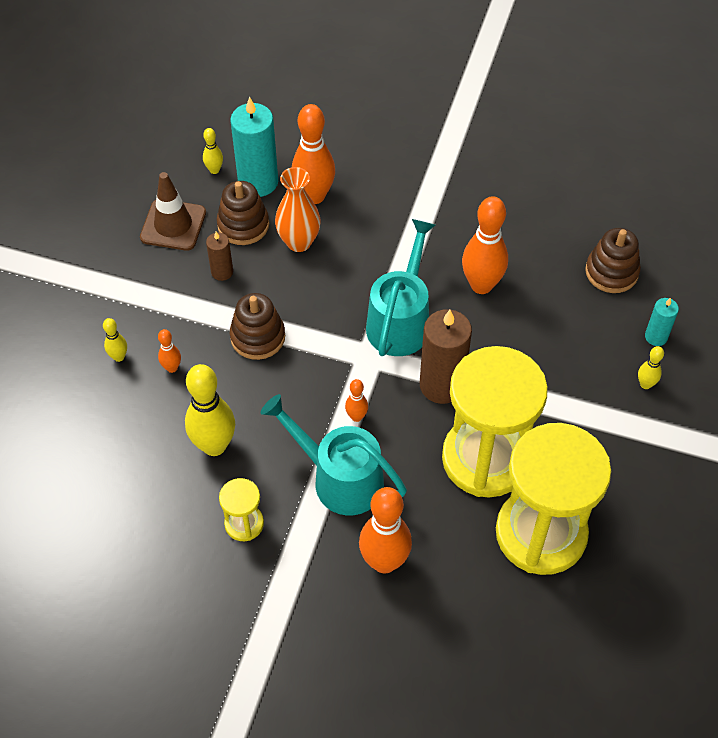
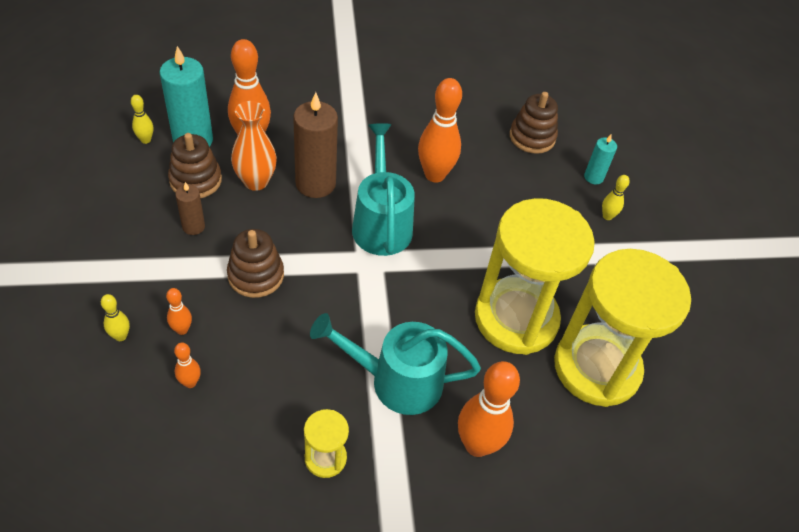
camera: 30 degrees left, 5 degrees down
(173, 225) = (125, 197): brown traffic cone -> none
(214, 445) = (259, 391): yellow bowling pin -> none
(356, 417) = (384, 319): orange bowling pin -> orange bowling pin (190, 382)
(441, 385) = (445, 267): brown candle -> brown candle (315, 183)

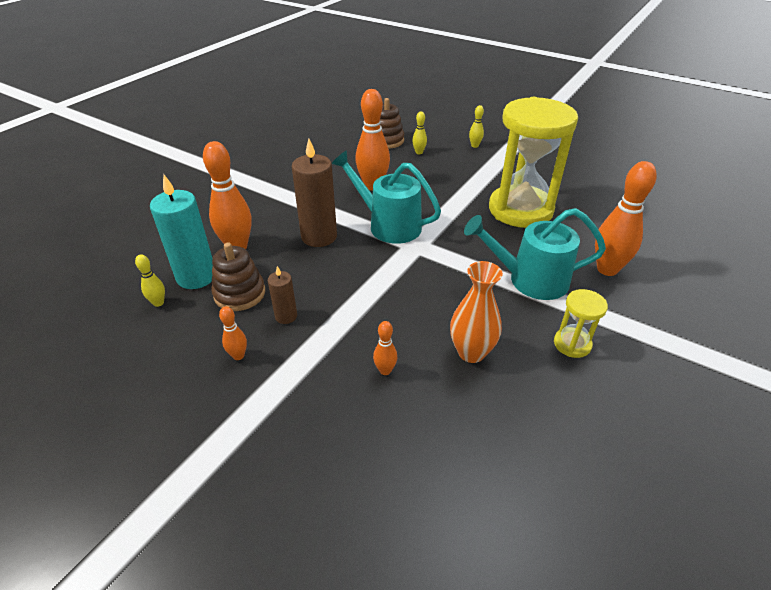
camera: 45 degrees left, 10 degrees down
(121, 336) = (355, 414): yellow bowling pin -> yellow bowling pin (419, 152)
(190, 382) = (443, 389): orange bowling pin -> orange bowling pin (238, 356)
(256, 181) = (281, 263): orange vase -> orange vase (471, 352)
(256, 275) = (372, 304): brown stacking toy -> none
(396, 381) = (529, 280): turquoise watering can -> turquoise watering can turned 45 degrees clockwise
(593, 177) = (441, 136): turquoise candle -> none
(596, 368) = (581, 199): yellow hourglass -> none

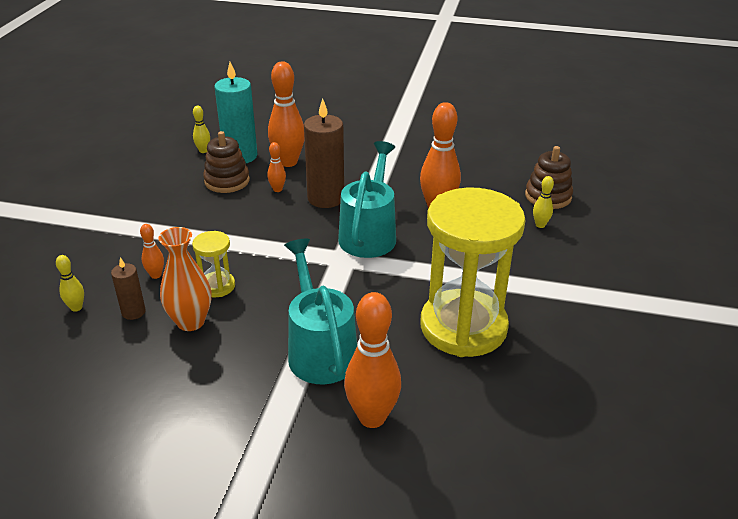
camera: 70 degrees right, 5 degrees down
(238, 356) = (156, 201): orange bowling pin -> orange bowling pin (277, 189)
(286, 316) = (207, 210): brown candle -> brown candle (133, 312)
(474, 146) = (599, 266): yellow bowling pin -> yellow bowling pin (76, 307)
(572, 344) = (222, 393): yellow hourglass -> yellow hourglass (217, 286)

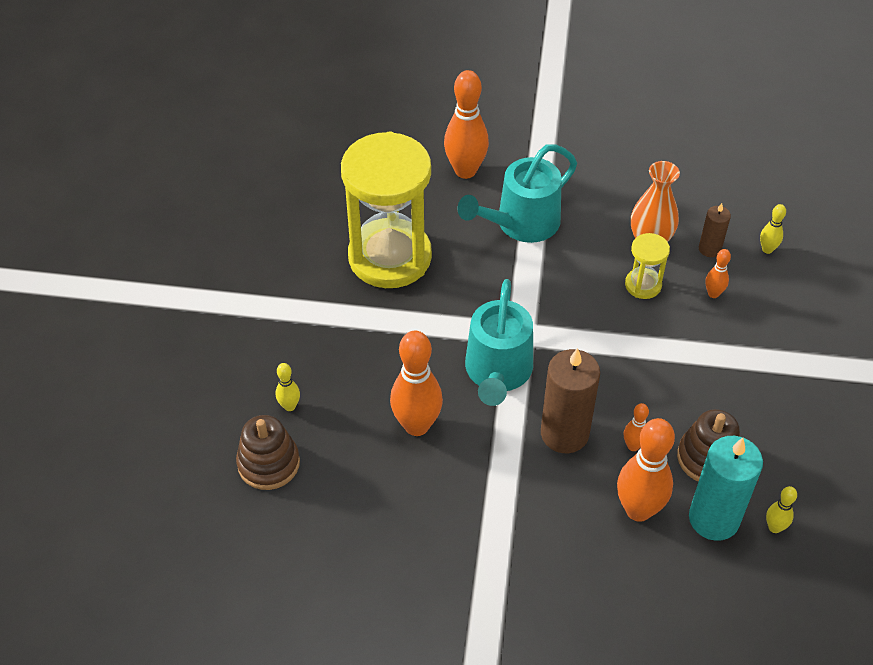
camera: 175 degrees right, 15 degrees up
(320, 350) = (520, 224): turquoise watering can -> turquoise watering can turned 75 degrees clockwise

